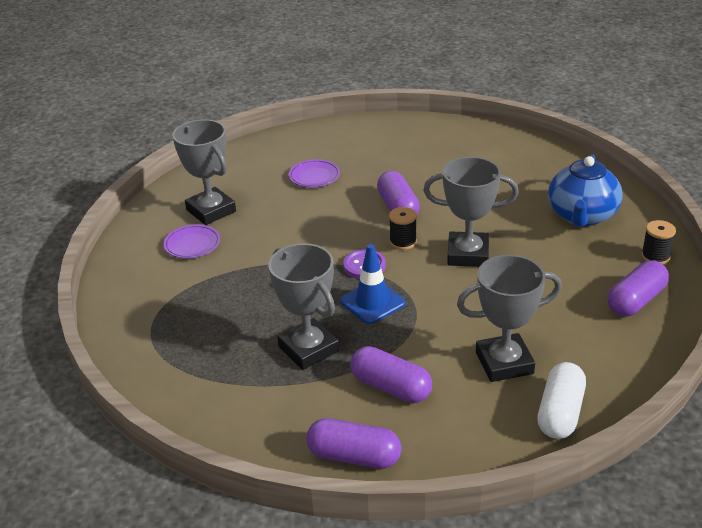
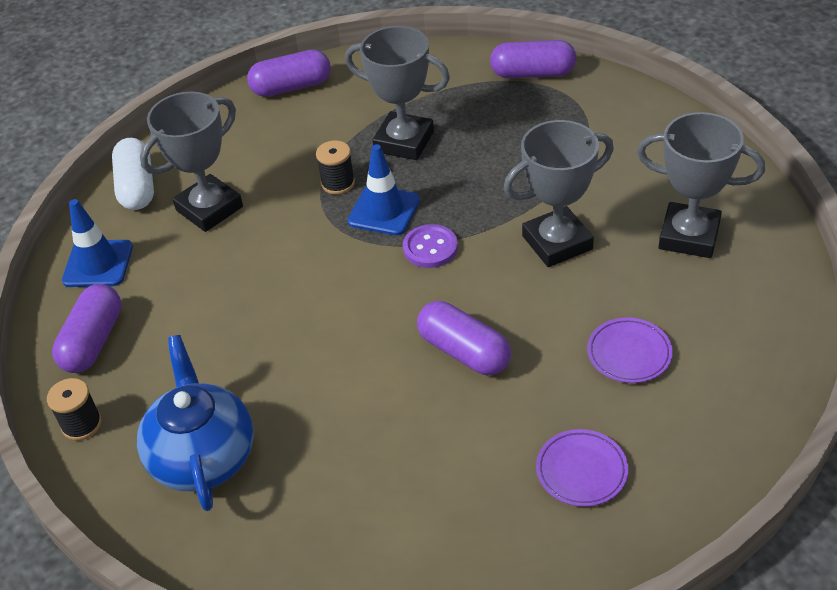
camera: 150 degrees right, 10 degrees up
(192, 244) = (648, 186): purple plate -> purple plate (581, 471)
(391, 387) = (301, 144): purple capsule -> purple capsule (533, 73)
(403, 242) = (413, 300): black spool -> black spool (338, 183)
(468, 254) = (322, 318): grey trophy -> grey trophy (557, 243)
(617, 356) = (98, 264): none -> blue traffic cone

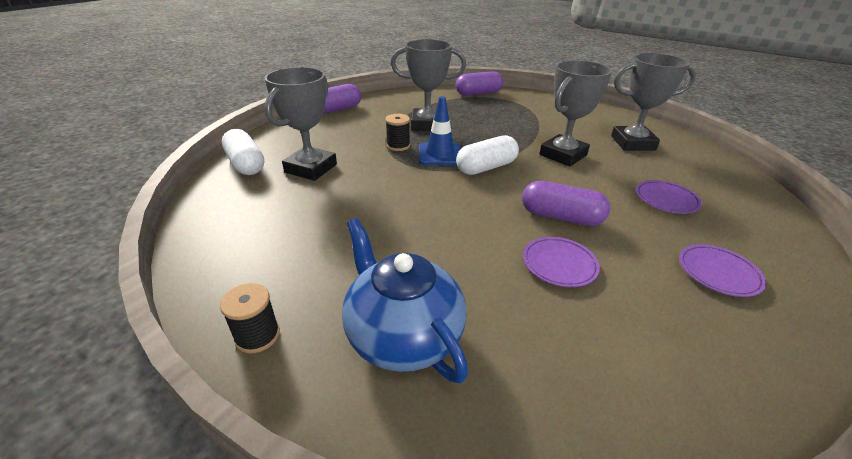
camera: 25 degrees left, 10 degrees down
(93, 341) = (244, 264): purple capsule -> none
(98, 264) = (229, 211): blue traffic cone -> none
(408, 416) = (559, 264): none -> purple plate
(430, 248) = (486, 167): purple button -> white capsule

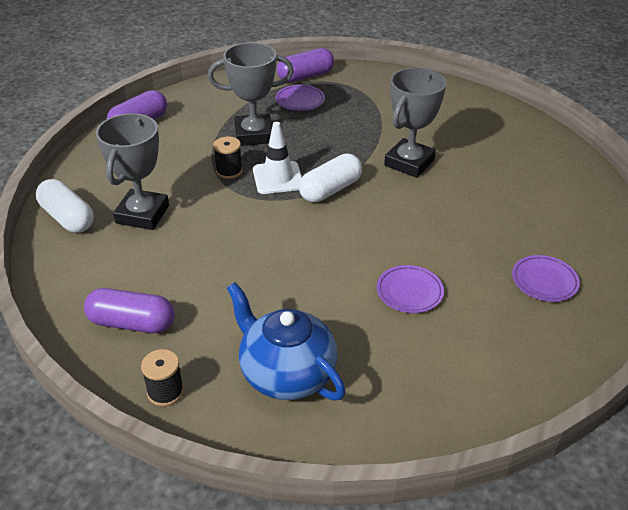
camera: 10 degrees left, 5 degrees up
(440, 154) = (278, 178): blue traffic cone -> white traffic cone
(561, 217) = (409, 241): purple capsule -> purple capsule (132, 323)
(632, 143) = (482, 136): grey trophy -> none
(666, 200) = (509, 208): purple plate -> purple plate (300, 101)

